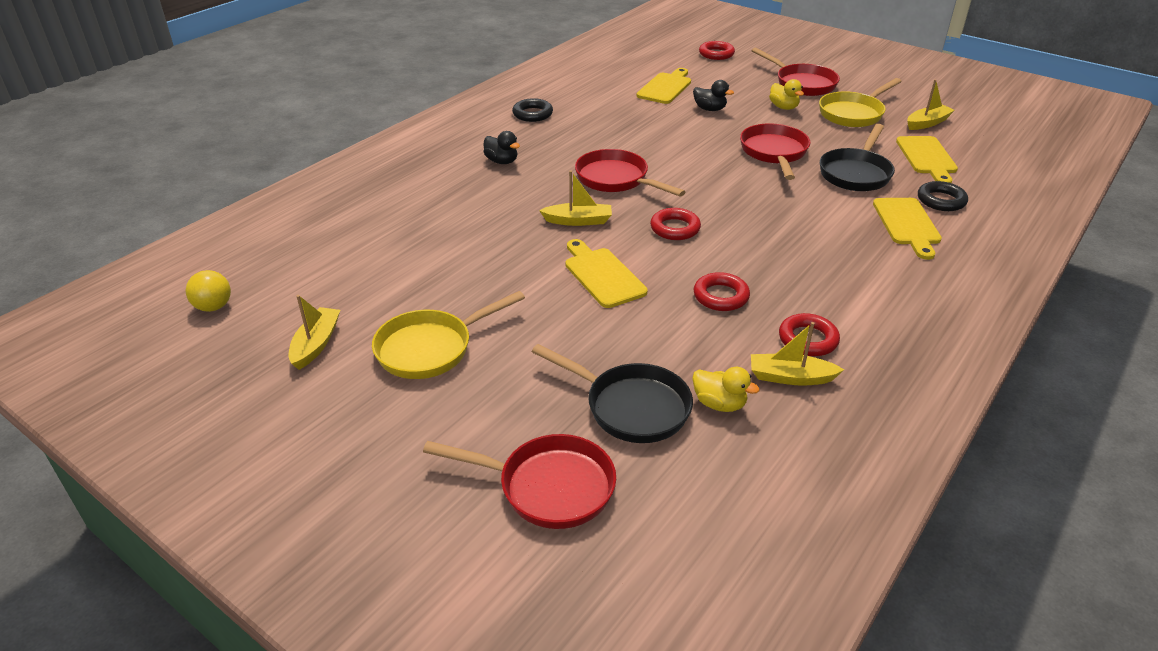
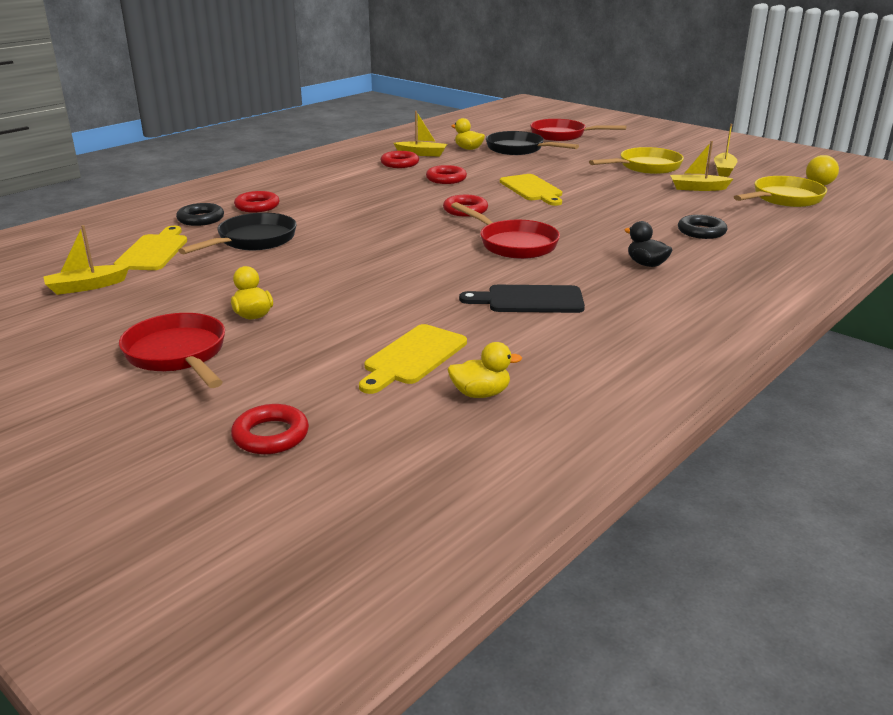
camera: 175 degrees left, 10 degrees down
(532, 114) = (627, 320): black ring -> black ring (701, 231)
(578, 221) = (553, 217): yellow boat -> yellow boat (697, 188)
(599, 125) = (529, 300): none -> black cutting board
(622, 72) = (480, 394): none -> yellow duck
(709, 109) = (363, 317): black duck -> none
(774, 153) = (322, 261): red pan -> none
(853, 113) = (165, 302): yellow pan -> yellow pan (784, 199)
(907, 224) = (257, 206): yellow cutting board -> red ring

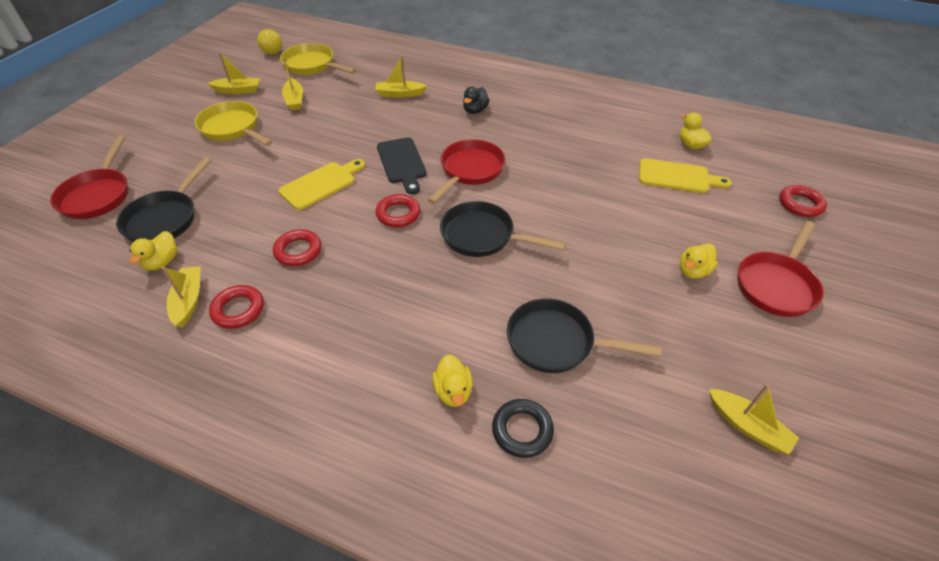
camera: 110 degrees left, 20 degrees up
(154, 251) = (635, 420): yellow cutting board -> none
(257, 206) = (453, 391): red ring -> yellow duck
(403, 235) = (483, 236): none -> black pan
(529, 300) = (565, 148): black cutting board -> black cutting board (402, 163)
(701, 231) = (400, 94): black ring -> yellow boat

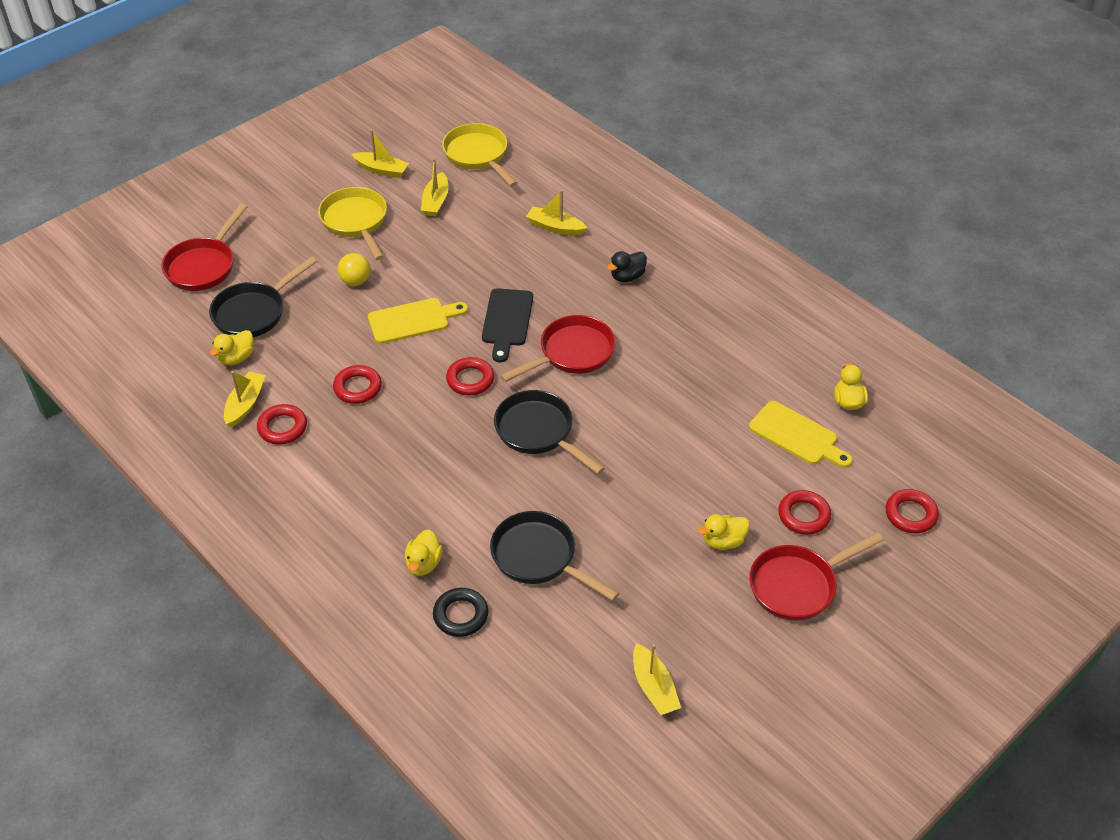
camera: 25 degrees right, 0 degrees up
(272, 53) = (442, 123): yellow ball -> yellow ball (355, 281)
(732, 230) = (803, 515): none -> red ring

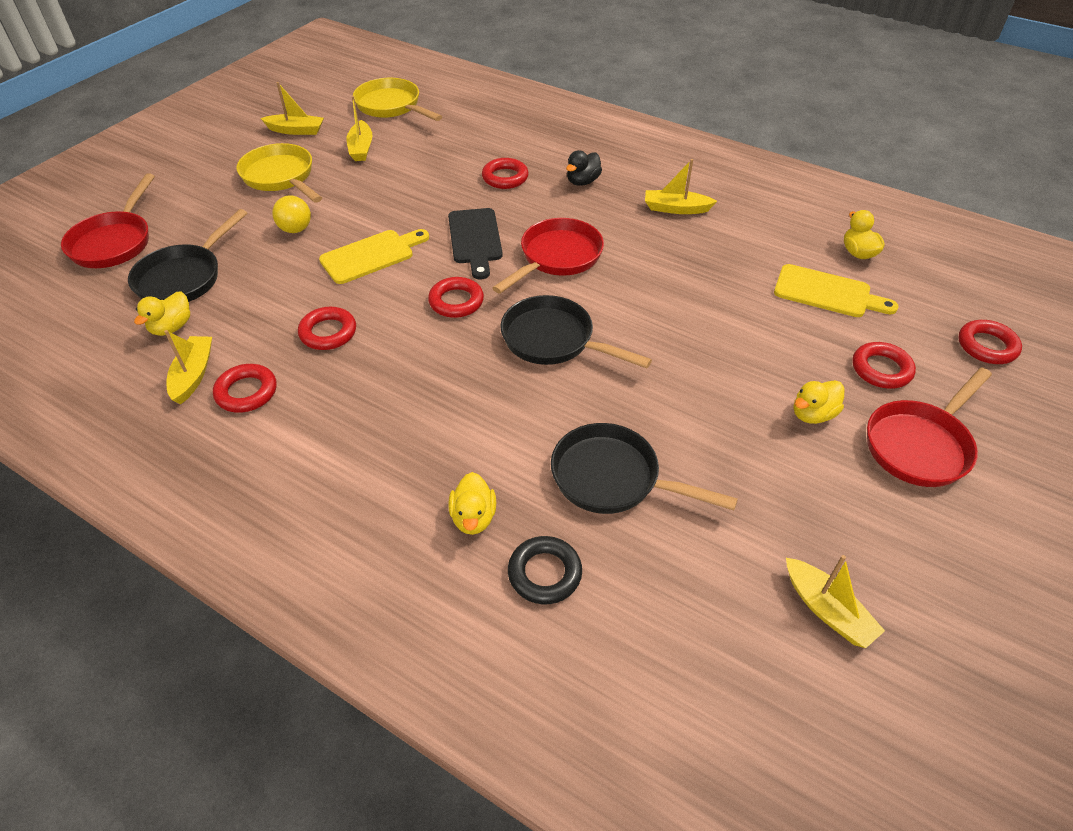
camera: 15 degrees left, 0 degrees up
(555, 227) = (492, 152): yellow boat -> yellow boat (676, 209)
(557, 259) = (505, 177): none -> red ring

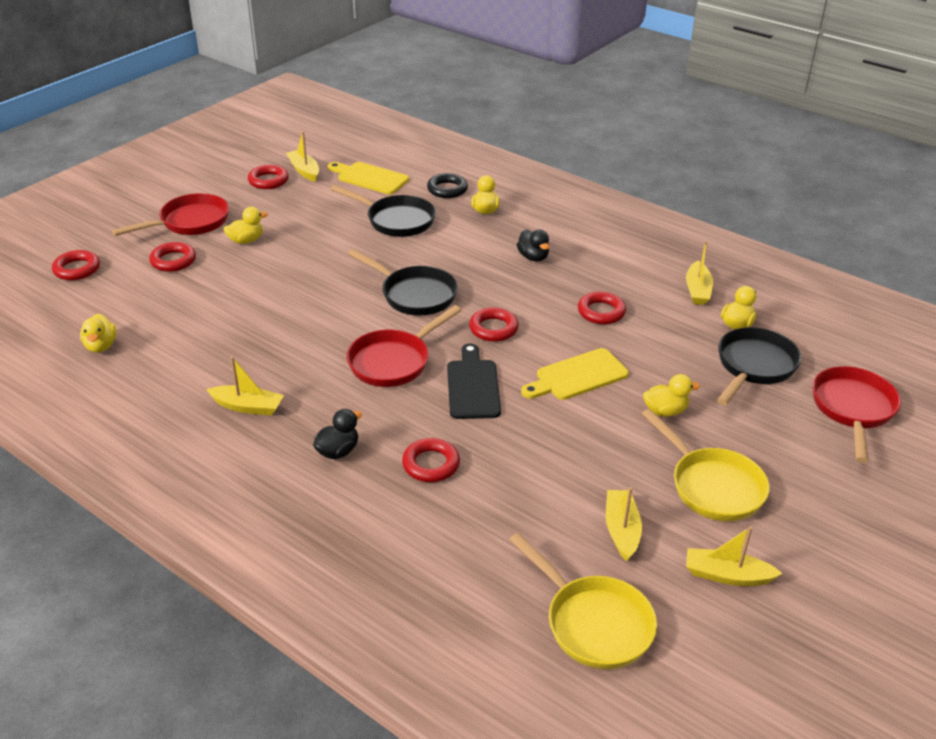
camera: 175 degrees left, 10 degrees down
(246, 392) = (651, 277): red ring -> red ring (268, 181)
(295, 229) = (665, 411): yellow ball -> yellow duck
(402, 416) = (533, 257): none -> black duck
(827, 293) = (163, 314): yellow cutting board -> yellow cutting board (370, 178)

